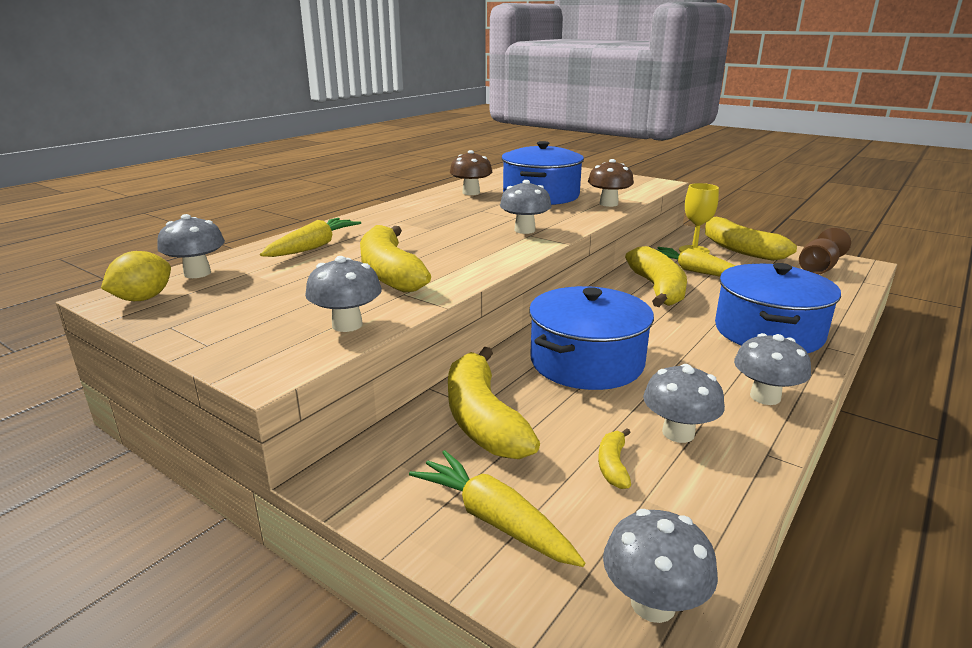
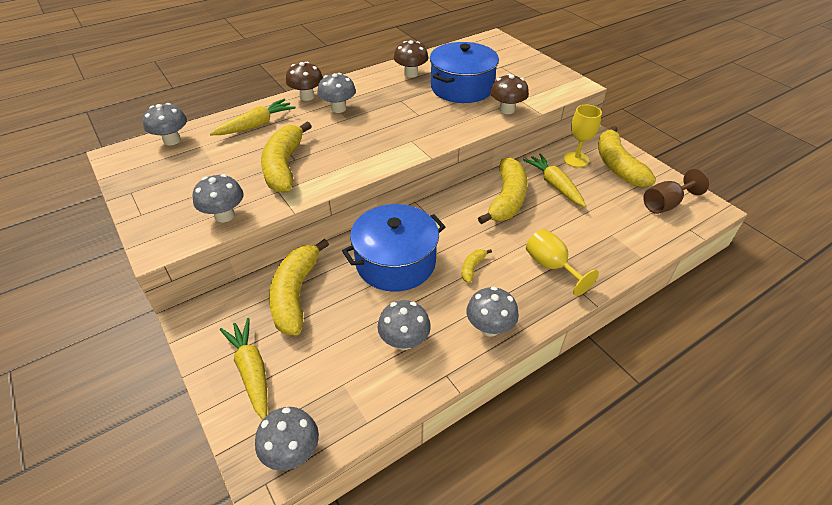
camera: 20 degrees right, 20 degrees up
(143, 299) = (130, 160): yellow lemon -> none
(360, 219) = (307, 96): none -> brown mushroom
(524, 230) = (412, 133): grey mushroom -> grey mushroom (338, 108)
(613, 465) = (344, 354): yellow banana -> yellow banana (472, 268)
(768, 332) = (551, 266): blue pot -> yellow goblet

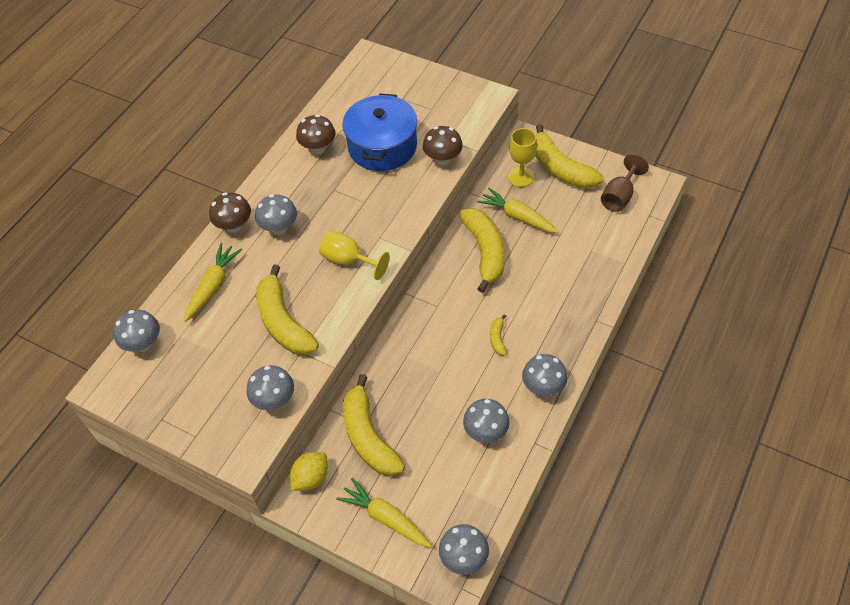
camera: 25 degrees left, 10 degrees up
(220, 304) = (311, 478): none -> yellow lemon
(395, 262) = (431, 364): blue pot -> none
(551, 266) = (559, 306): yellow goblet -> yellow goblet (348, 260)

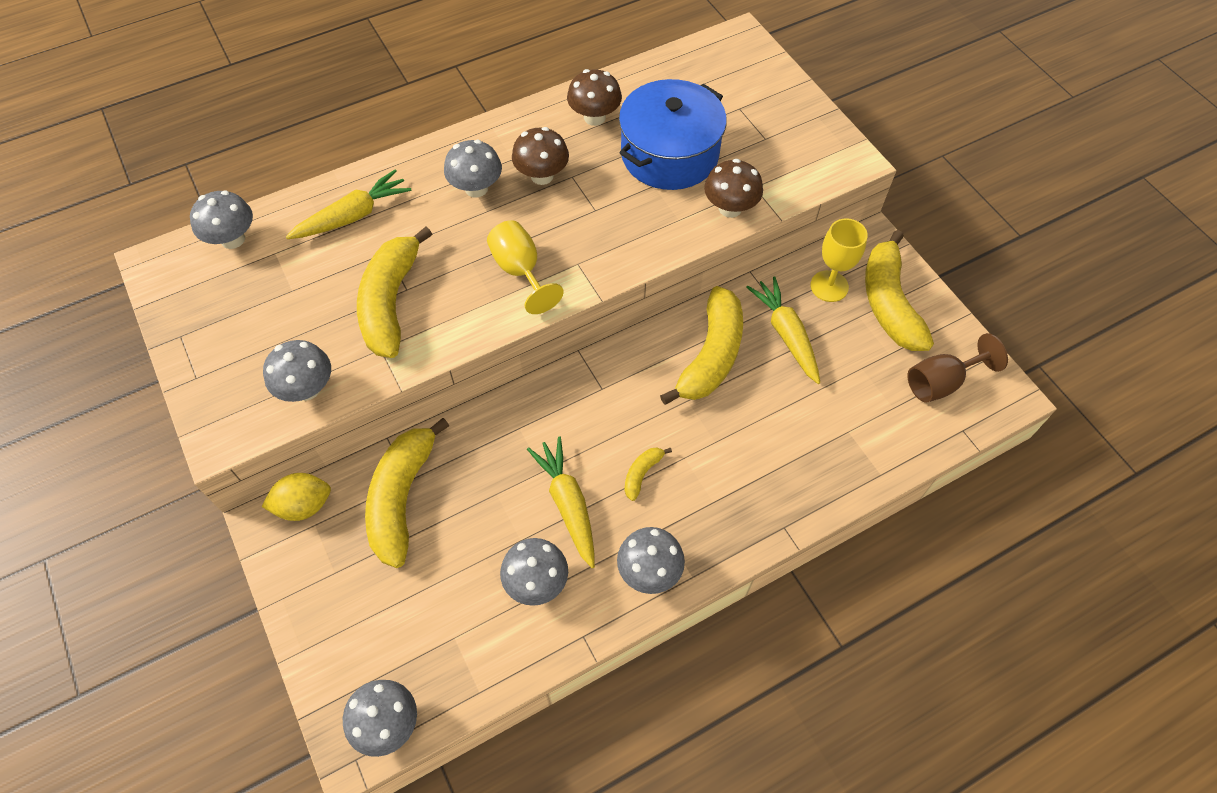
camera: 30 degrees right, 5 degrees up
(234, 226) = (431, 159): brown mushroom -> brown mushroom (542, 176)
(386, 518) = (342, 610): yellow carrot -> yellow carrot (568, 504)

